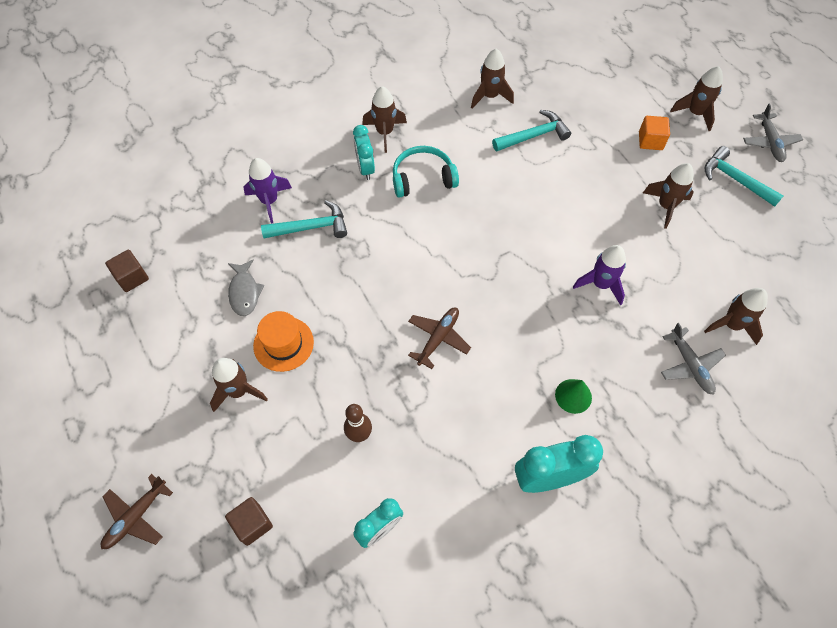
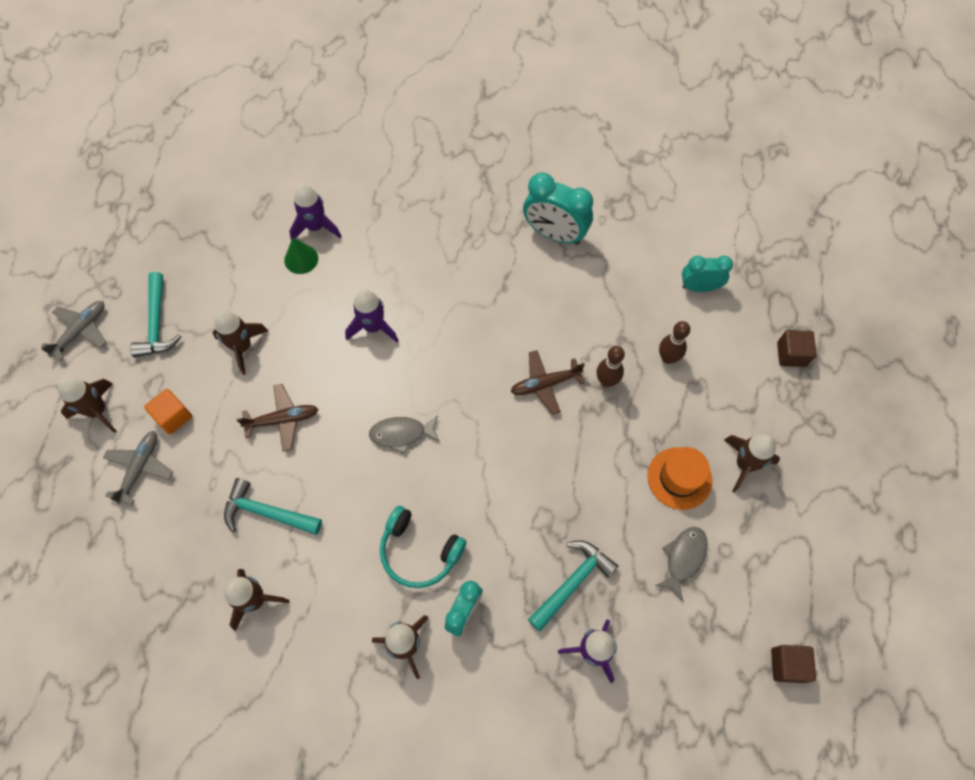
camera: 140 degrees left, 5 degrees up
(136, 517) = (881, 423): brown plane -> brown plane (282, 420)
(311, 227) = (572, 582): turquoise hammer -> turquoise hammer turned 105 degrees clockwise
(394, 376) = (606, 381): none -> brown bowling pin
(503, 232) = (402, 434): none -> grey fish
(573, 396) = (484, 268): green cone -> green cone (301, 259)
(690, 365) = (379, 225): grey plane -> grey plane (140, 468)
(731, 325) = (316, 227): brown rocket -> purple rocket

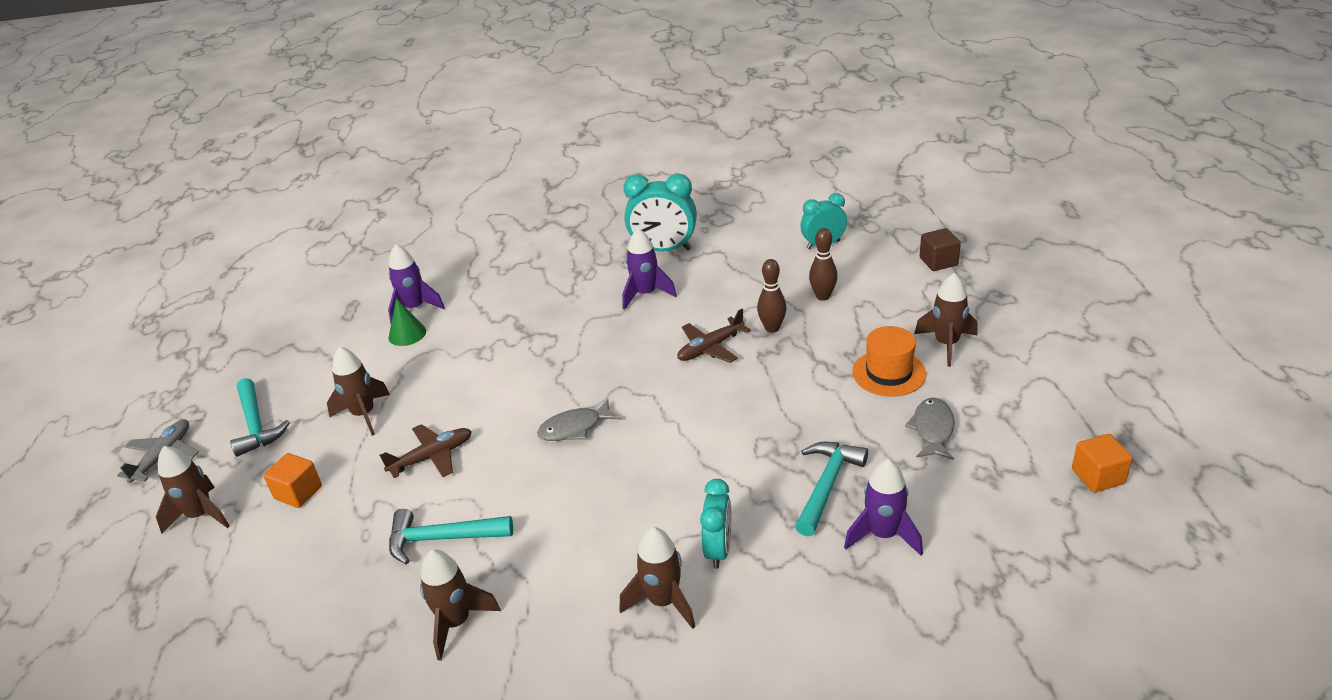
camera: 15 degrees left, 30 degrees down
(140, 468) = (268, 548): grey plane -> none
(373, 327) = (506, 359): purple rocket -> purple rocket (645, 294)
(419, 552) = (640, 515): turquoise headphones -> none
(787, 665) = (1098, 476): brown cube -> orange cube

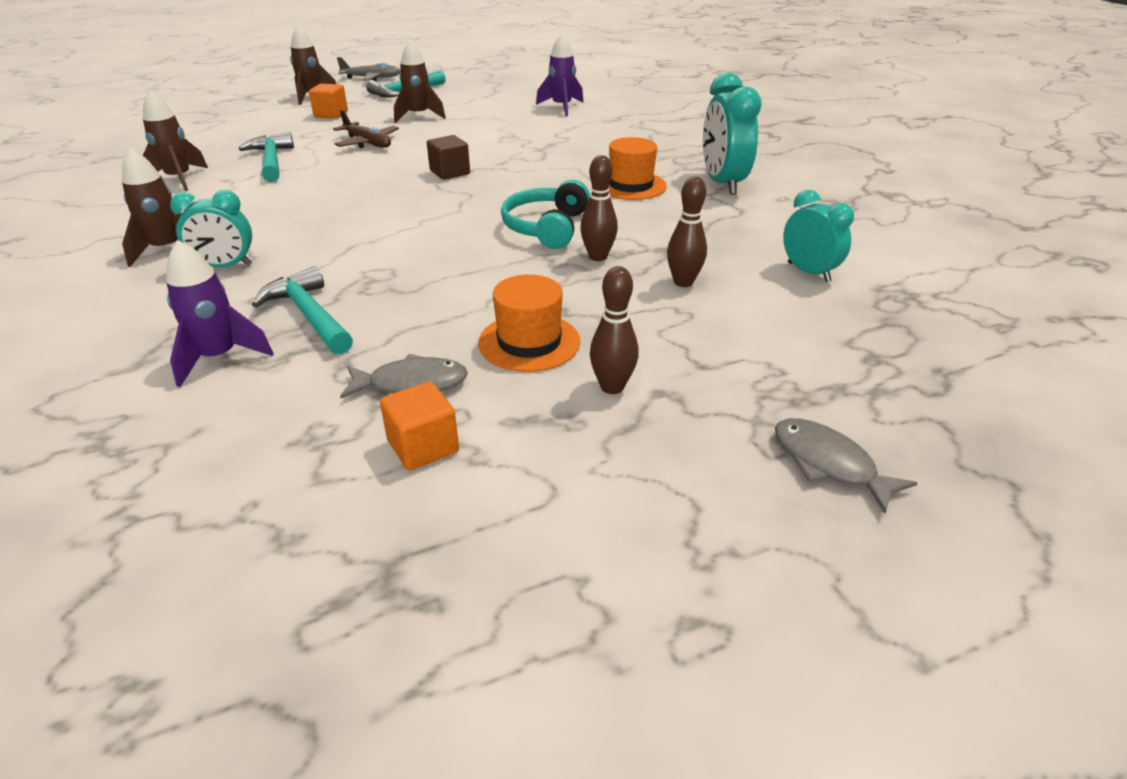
camera: 70 degrees right, 0 degrees up
(407, 334) = (525, 111): green cone -> none
(574, 428) = (405, 184): grey fish -> grey fish (828, 464)
(645, 294) = (630, 185): purple rocket -> orange hat
(710, 348) = (546, 227): brown plane -> turquoise headphones
(827, 485) = (309, 315): turquoise hammer -> turquoise hammer turned 135 degrees counterclockwise
(938, 262) = (837, 369): brown cube -> brown cube (450, 172)
(946, 344) = (612, 387): brown rocket -> brown bowling pin
(1098, 476) = (297, 555): orange cube -> orange cube (423, 446)

